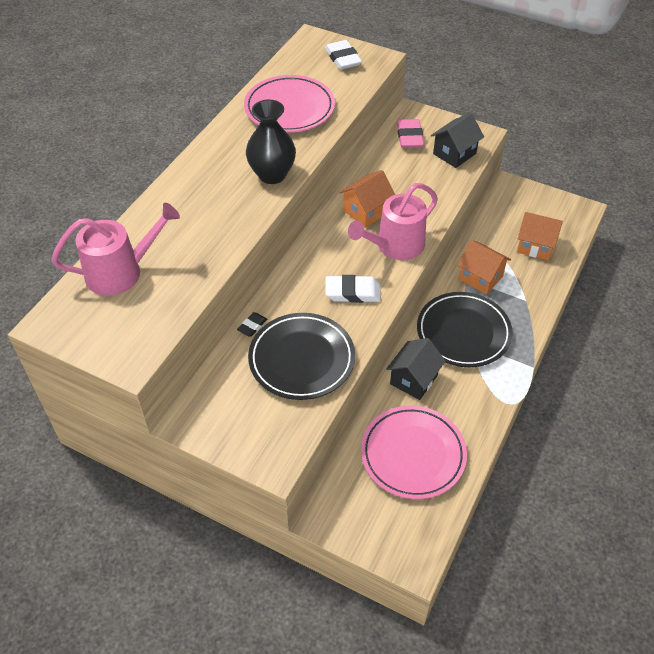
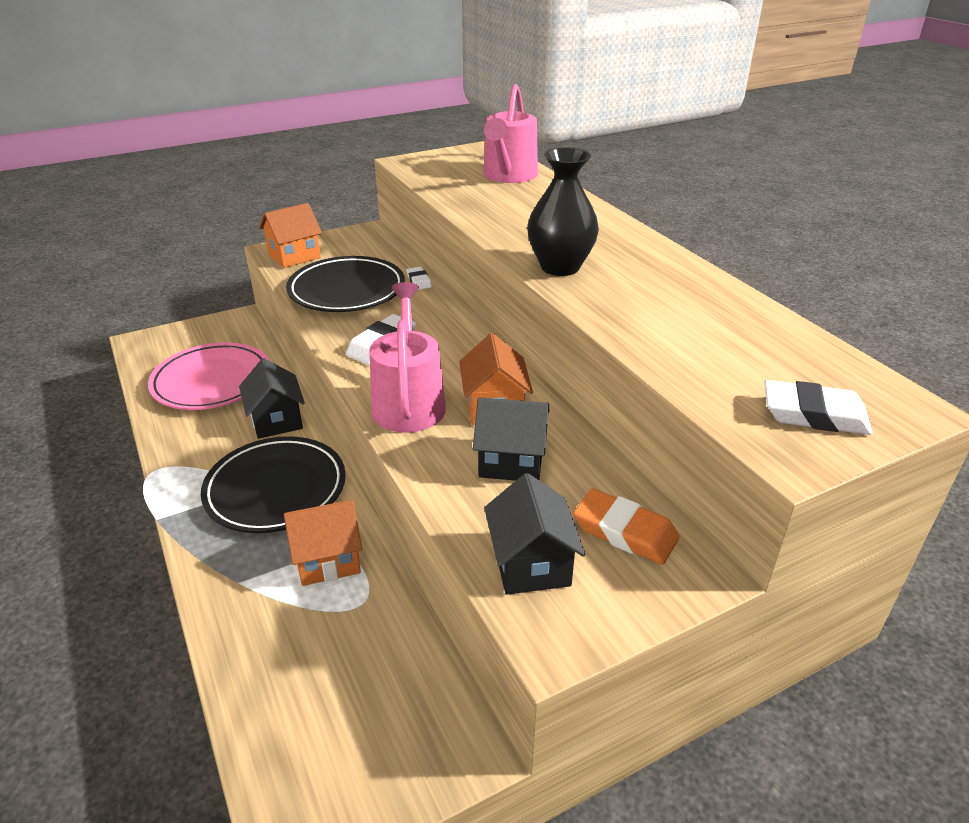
camera: 125 degrees right, 15 degrees down
(252, 326) = (419, 281): black eraser -> white eraser
(289, 108) = (694, 319): pink plate -> none
(401, 186) = (511, 461): none -> black house
(409, 137) = (625, 532): pink eraser -> orange eraser
(535, 246) = (304, 673): orange house -> orange house (294, 256)

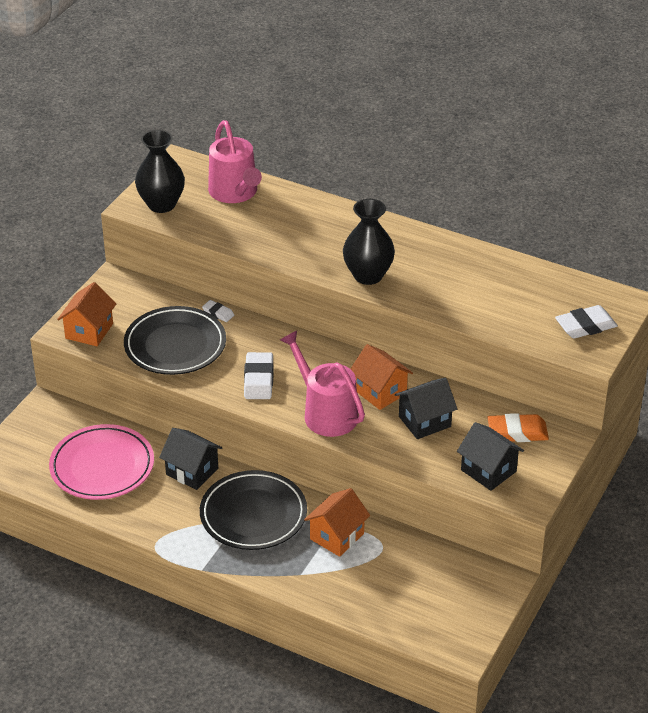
camera: 35 degrees left, 5 degrees up
(431, 166) = (161, 204): none -> black vase

